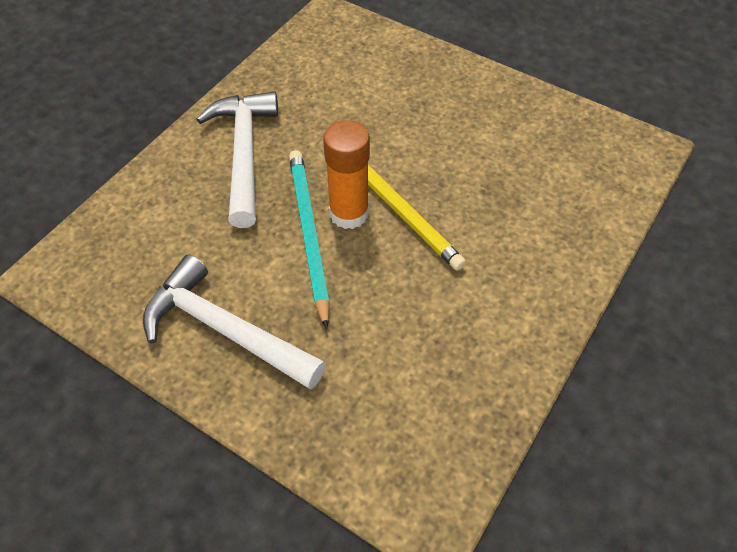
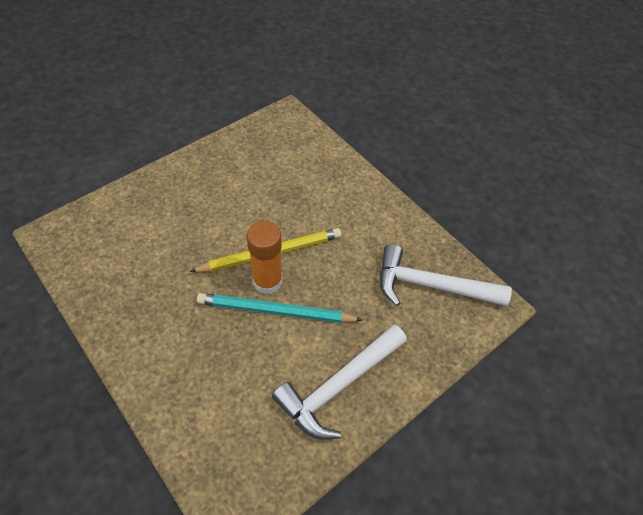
camera: 75 degrees left, 0 degrees up
(244, 153) = (174, 335): white hammer -> white hammer (430, 285)

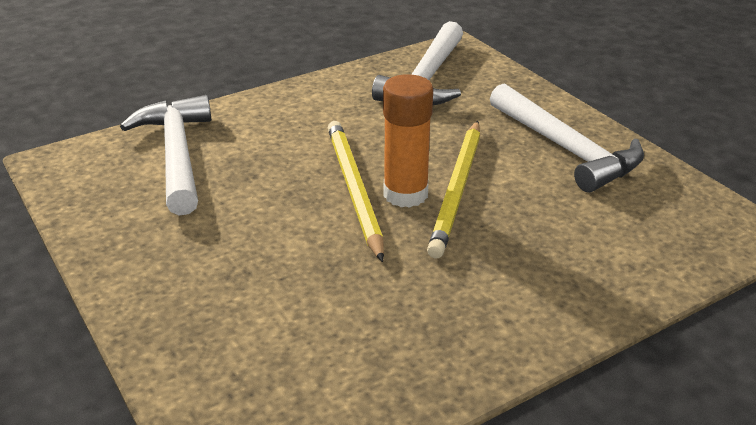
camera: 80 degrees left, 20 degrees down
(276, 311) = (457, 189): turquoise pencil -> yellow pencil
(301, 162) = (177, 154): none -> white hammer

